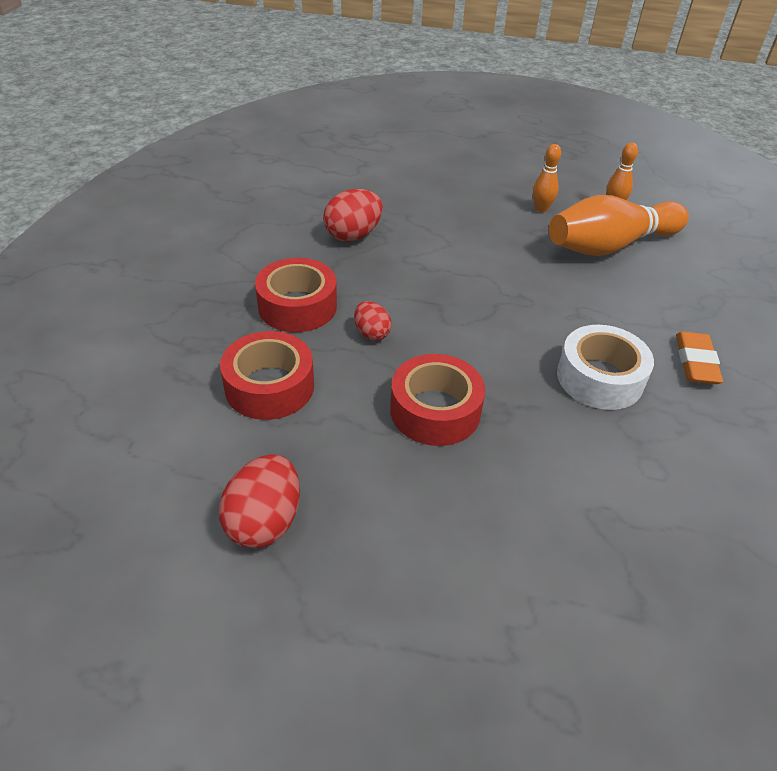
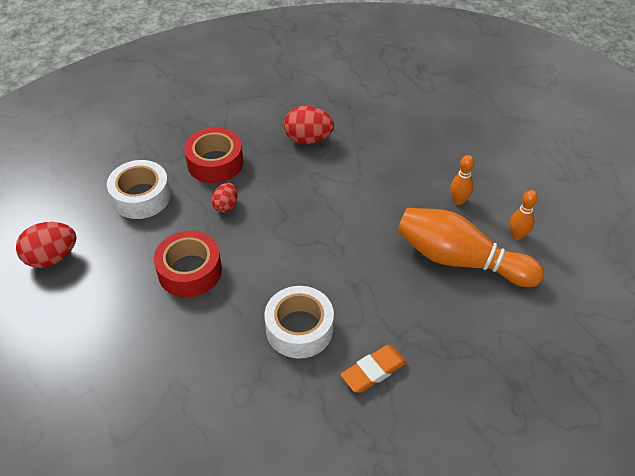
camera: 50 degrees right, 5 degrees up
(269, 386) = (141, 197): red tape -> white tape

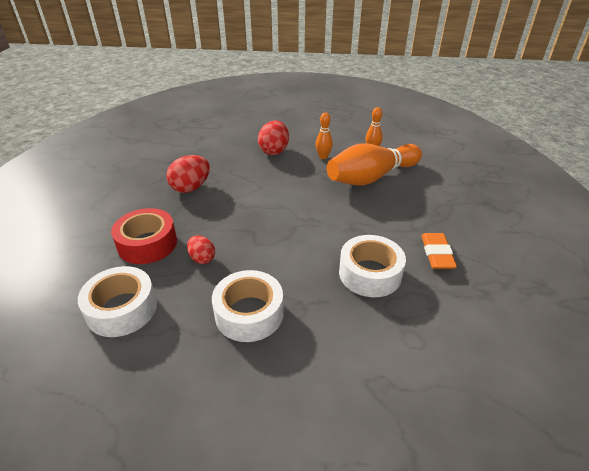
camera: 55 degrees left, 10 degrees down
(52, 257) = (110, 425): red egg -> red egg (274, 151)
(190, 271) = (249, 313): red tape -> white tape

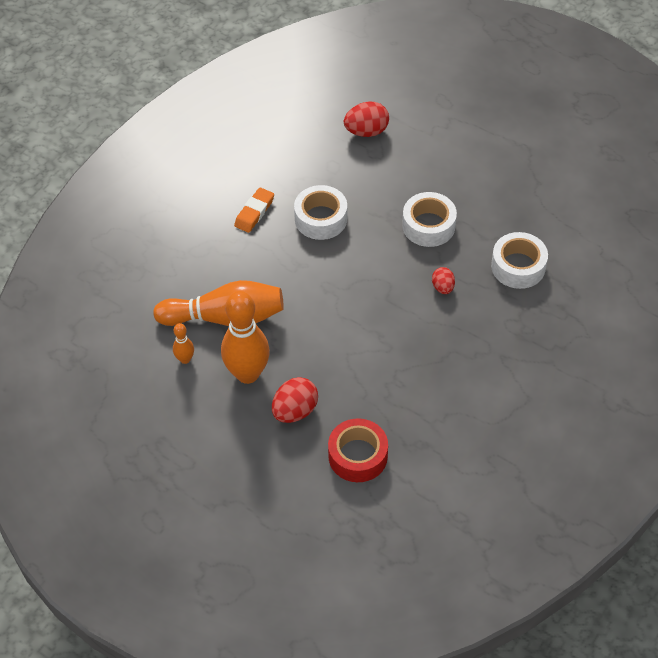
camera: 150 degrees left, 15 degrees up
(147, 244) = (484, 323): red tape -> red tape (358, 456)
(191, 188) = (419, 384): red egg -> red egg (366, 131)
(323, 157) = (247, 374): orange bowling pin -> orange bowling pin, size x2.21

